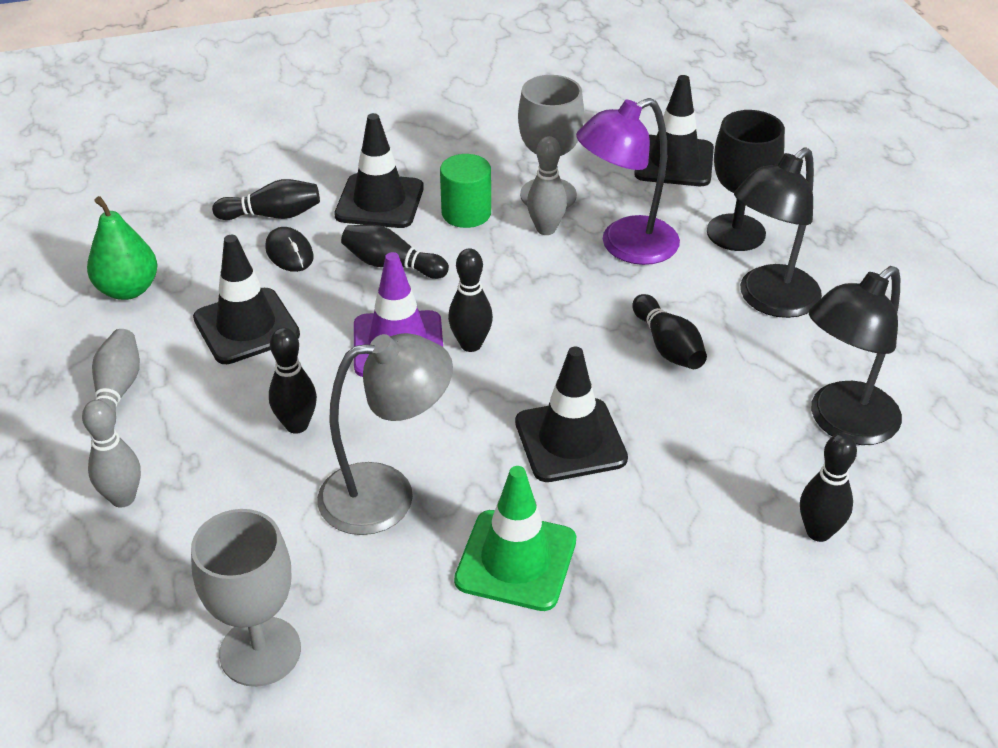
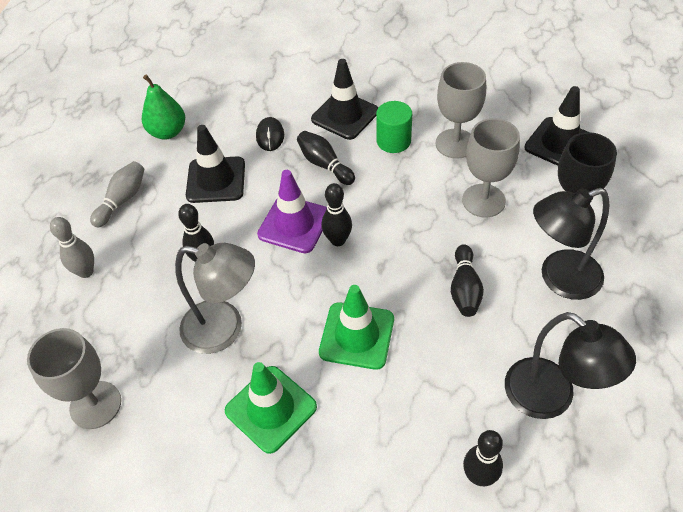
camera: 30 degrees right, 10 degrees up
(272, 215) = (276, 105): black bowling pin -> none
(546, 229) = (438, 169): grey bowling pin -> none
(570, 440) = (357, 335): black traffic cone -> green traffic cone
(625, 246) = (483, 200): purple lamp -> grey goblet
(842, 423) = (551, 398): black lamp -> black lamp turned 120 degrees counterclockwise

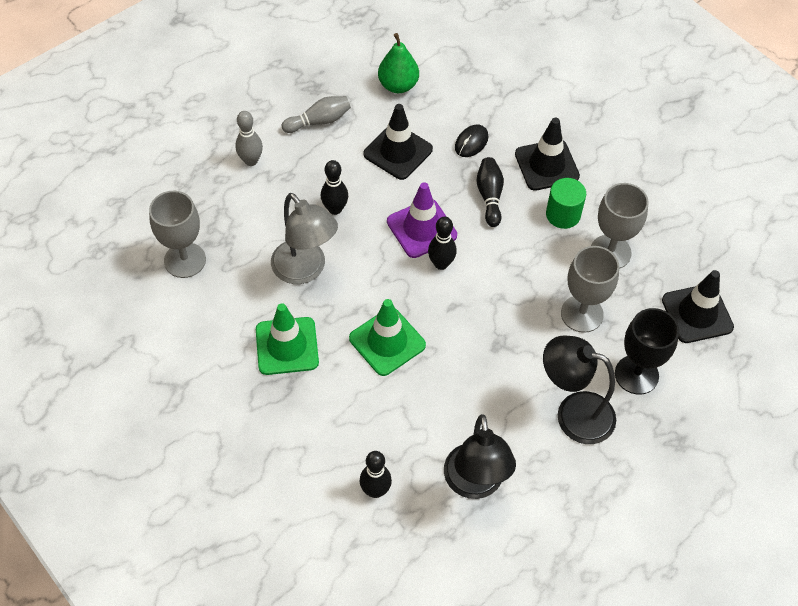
camera: 35 degrees right, 5 degrees up
(464, 289) = (495, 367): black bowling pin -> none

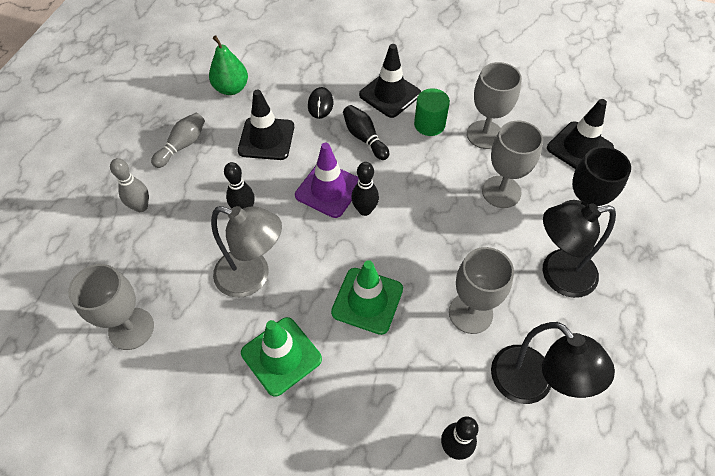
camera: 30 degrees left, 0 degrees up
(468, 400) = (470, 313): none -> grey goblet

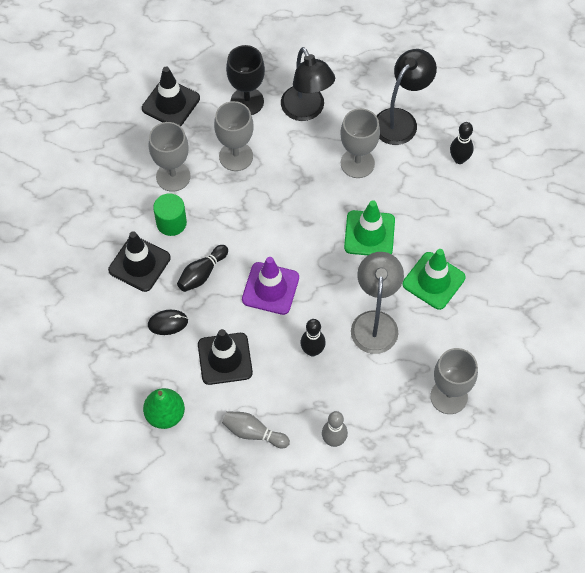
camera: 105 degrees left, 5 degrees up
(365, 210) = (284, 255): black bowling pin -> none

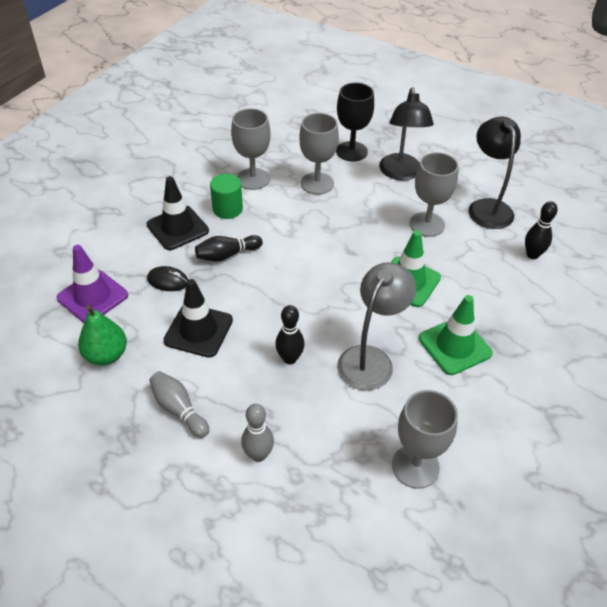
camera: 25 degrees right, 15 degrees down
(171, 103) = (286, 133): black traffic cone -> none
(270, 288) = (282, 290): purple traffic cone -> purple traffic cone (92, 296)
(401, 120) = (487, 207): black lamp -> black lamp turned 75 degrees counterclockwise

